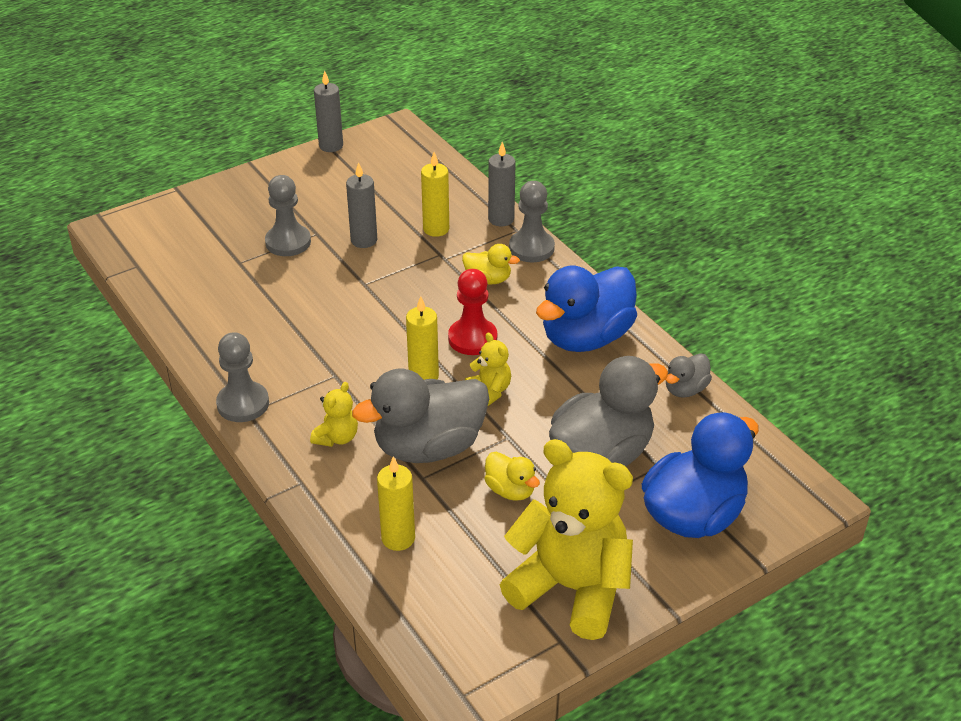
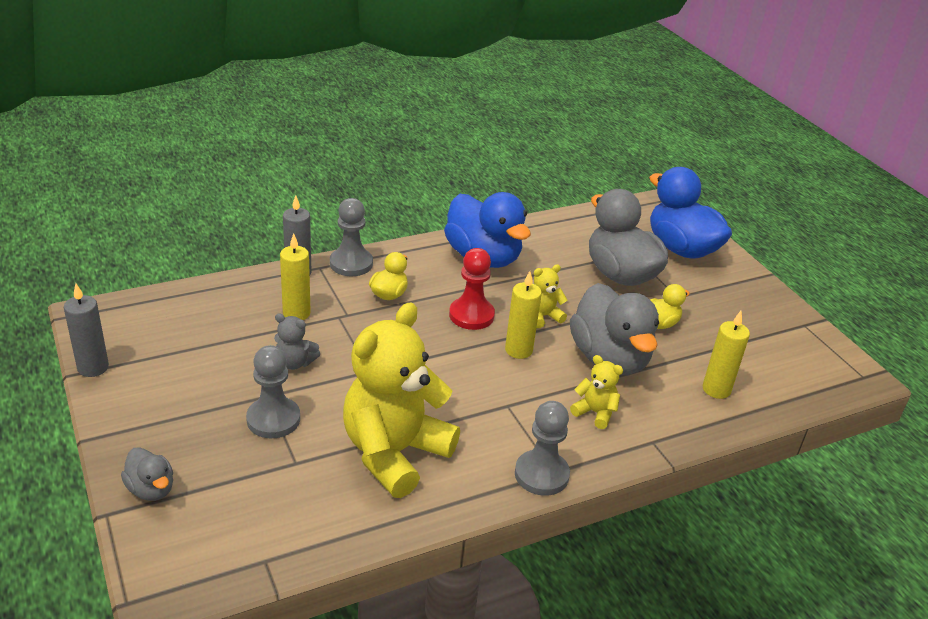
camera: 85 degrees left, 5 degrees down
(364, 240) = (295, 363): grey candle -> grey teddy bear
(571, 588) = (756, 312): yellow teddy bear -> yellow teddy bear (394, 453)
(685, 389) = (552, 226): grey duck -> grey duck (151, 489)

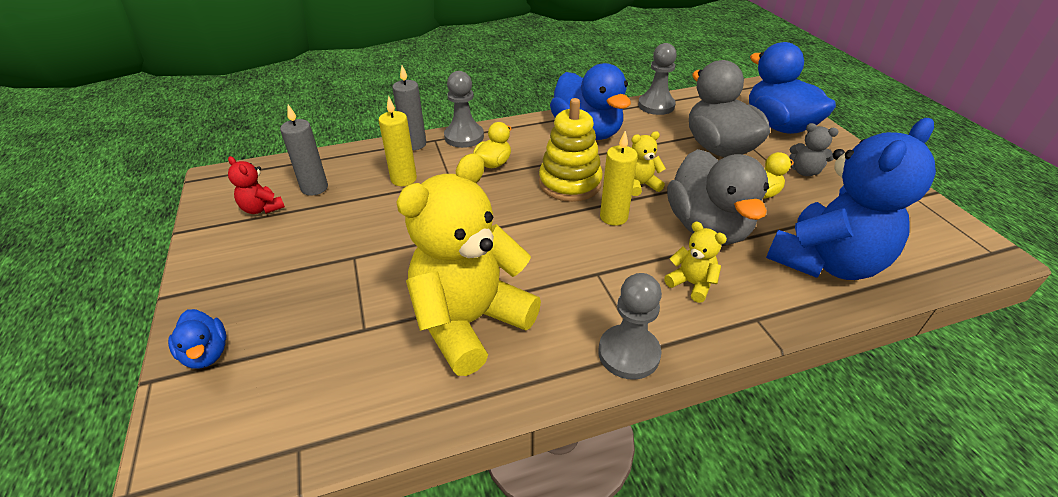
camera: 10 degrees right, 5 degrees up
(93, 367) = (200, 225): grey candle -> grey candle (314, 188)
(151, 489) = (206, 354): grey duck -> blue duck
(153, 348) = (262, 208): none -> red teddy bear
(273, 419) = (354, 281): grey pawn -> grey pawn (656, 106)
(295, 363) = (390, 225): grey teddy bear -> grey teddy bear (804, 171)
(471, 315) = (570, 183): red pawn -> yellow stacking toy
(716, 389) = (825, 262): yellow candle -> blue teddy bear

